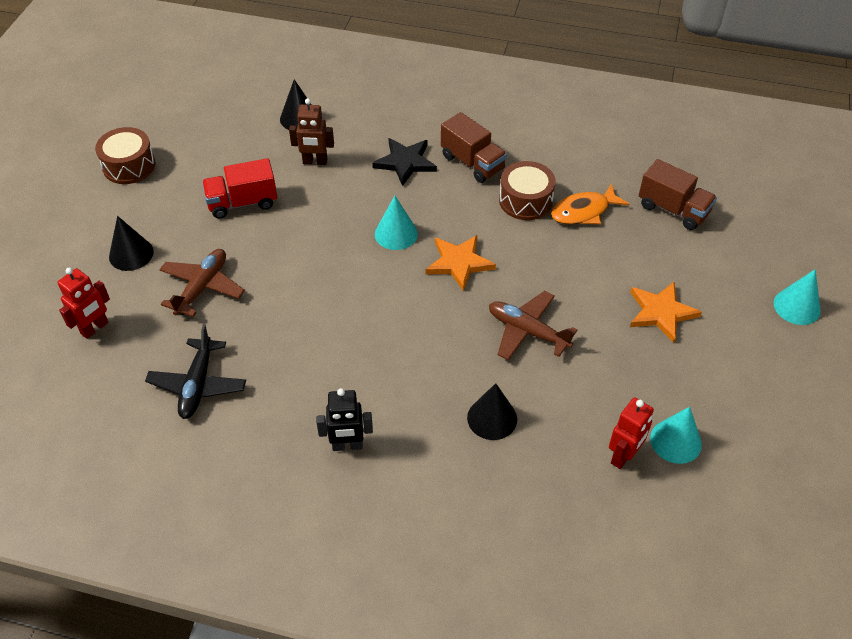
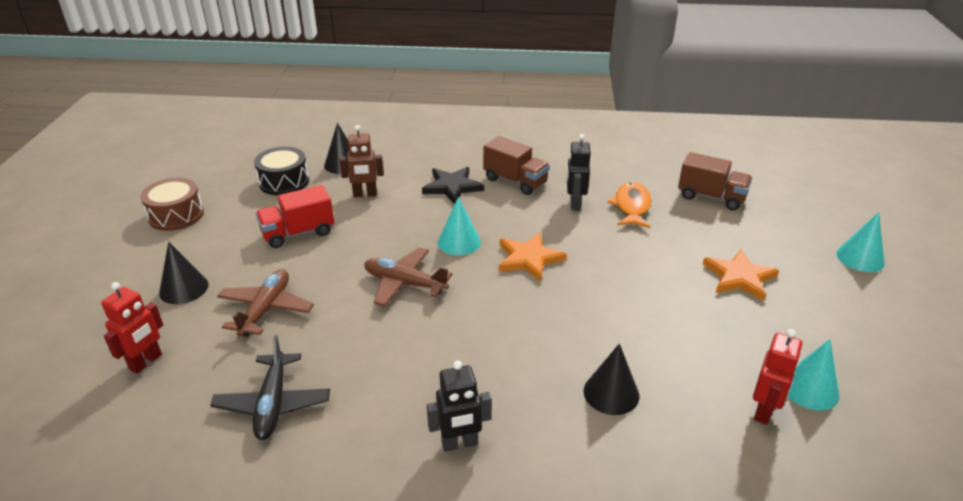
camera: 10 degrees left, 15 degrees down
(237, 135) = (284, 182): none -> black drum
(525, 200) = (575, 204): brown drum -> black robot
(527, 331) = (617, 308): brown plane -> brown plane (404, 283)
(584, 211) = (631, 207): orange fish -> orange fish turned 135 degrees clockwise

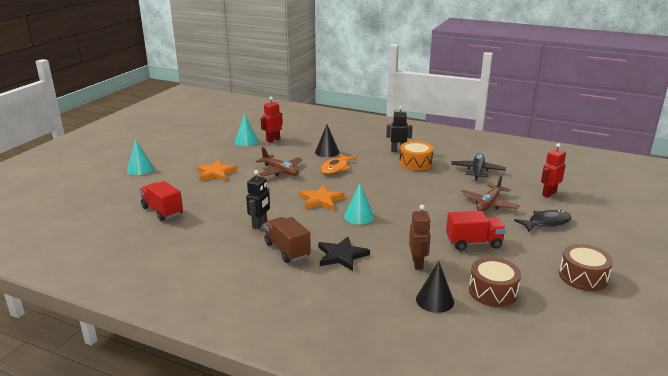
camera: 160 degrees left, 10 degrees down
(184, 288) = (546, 223): black cone -> black fish
(284, 182) = (492, 292): black drum -> brown drum
(365, 194) = (418, 264): brown robot -> brown robot turned 75 degrees clockwise
(404, 283) = (403, 202): brown plane -> brown plane (280, 171)
(408, 399) = (415, 163): none -> orange drum
(631, 207) = (223, 215): orange fish -> orange fish (336, 168)
(711, 197) = (162, 211): brown truck -> red truck

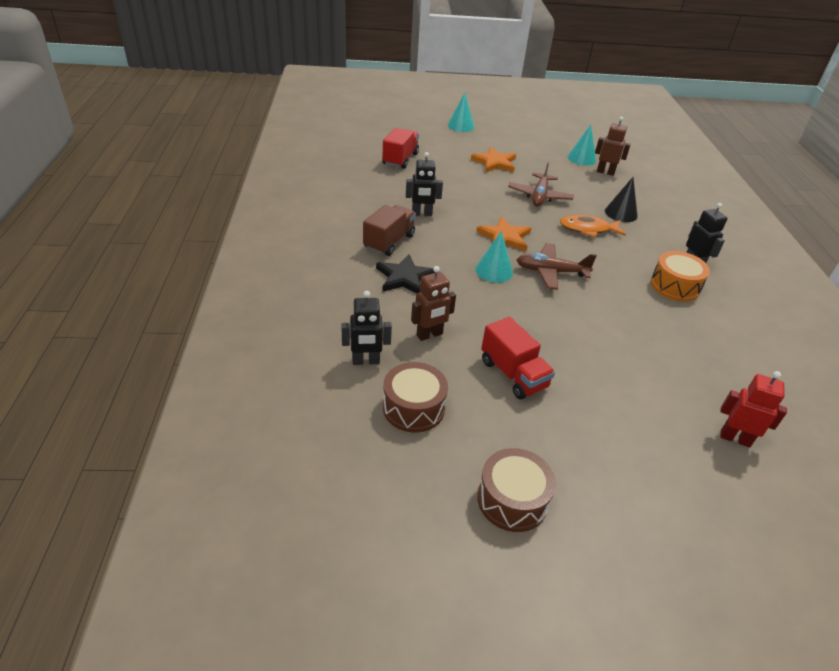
camera: 60 degrees right, 15 degrees up
(273, 140) = (605, 172): red robot -> brown robot
(434, 300) = (366, 361): black cone -> black robot
(477, 171) = (720, 348): black plane -> none
(488, 204) = (631, 374): brown plane -> brown plane (551, 272)
(546, 223) = (634, 444): black fish -> none

